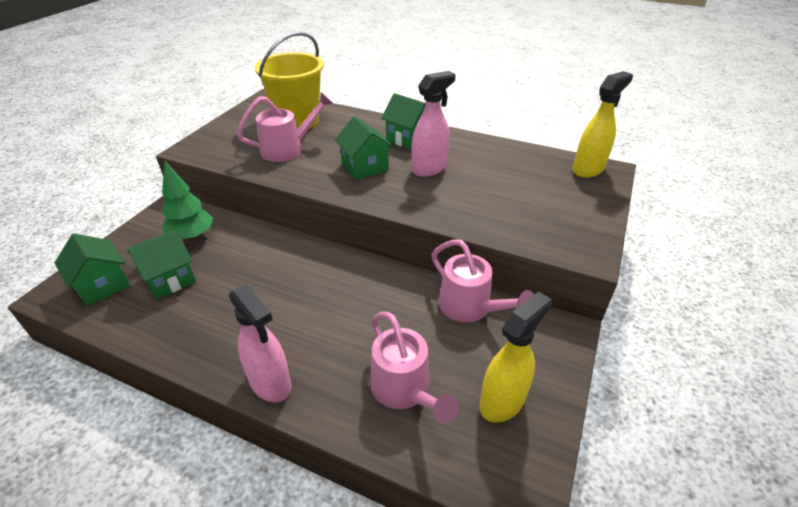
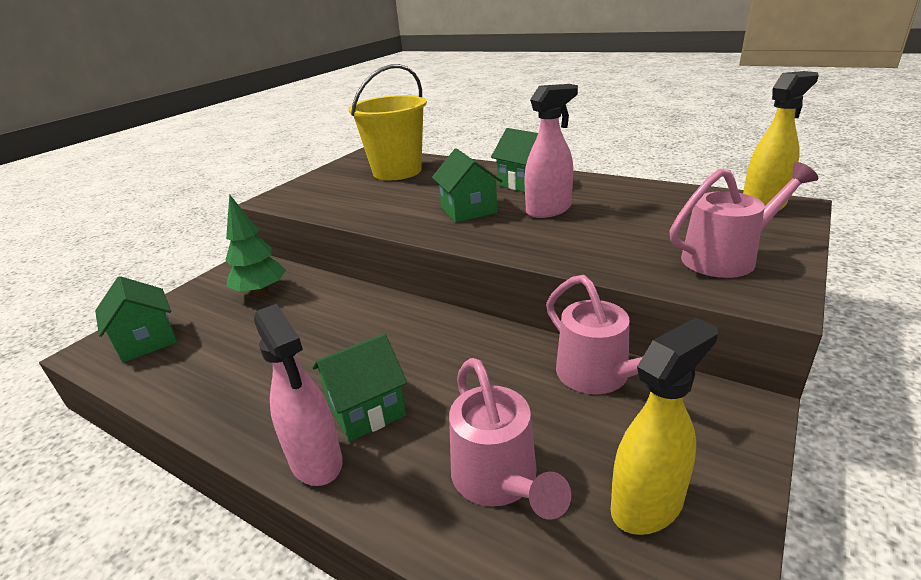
camera: 10 degrees right, 10 degrees down
(170, 279) = (224, 336): green house -> green house (366, 409)
(288, 149) = (381, 196): pink watering can -> pink watering can (727, 257)

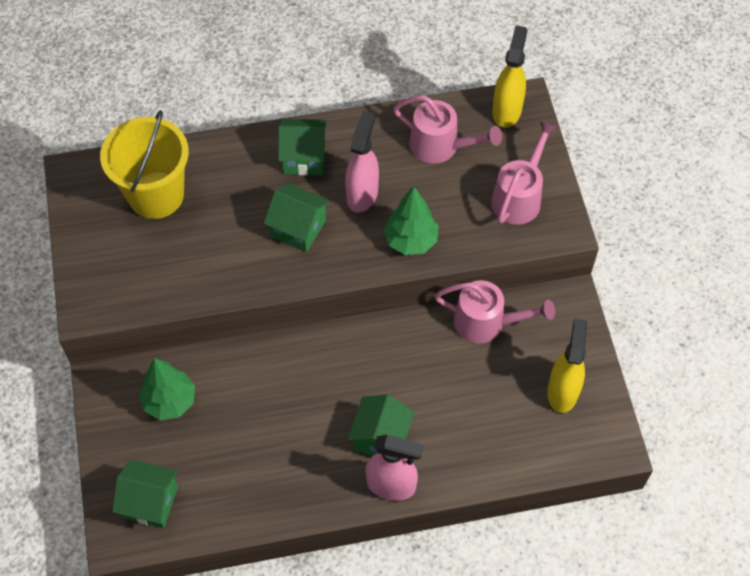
camera: 45 degrees left, 30 degrees up
(500, 481) = (492, 427): pink watering can -> pink watering can (441, 146)
(561, 246) = (411, 241): none -> green tree

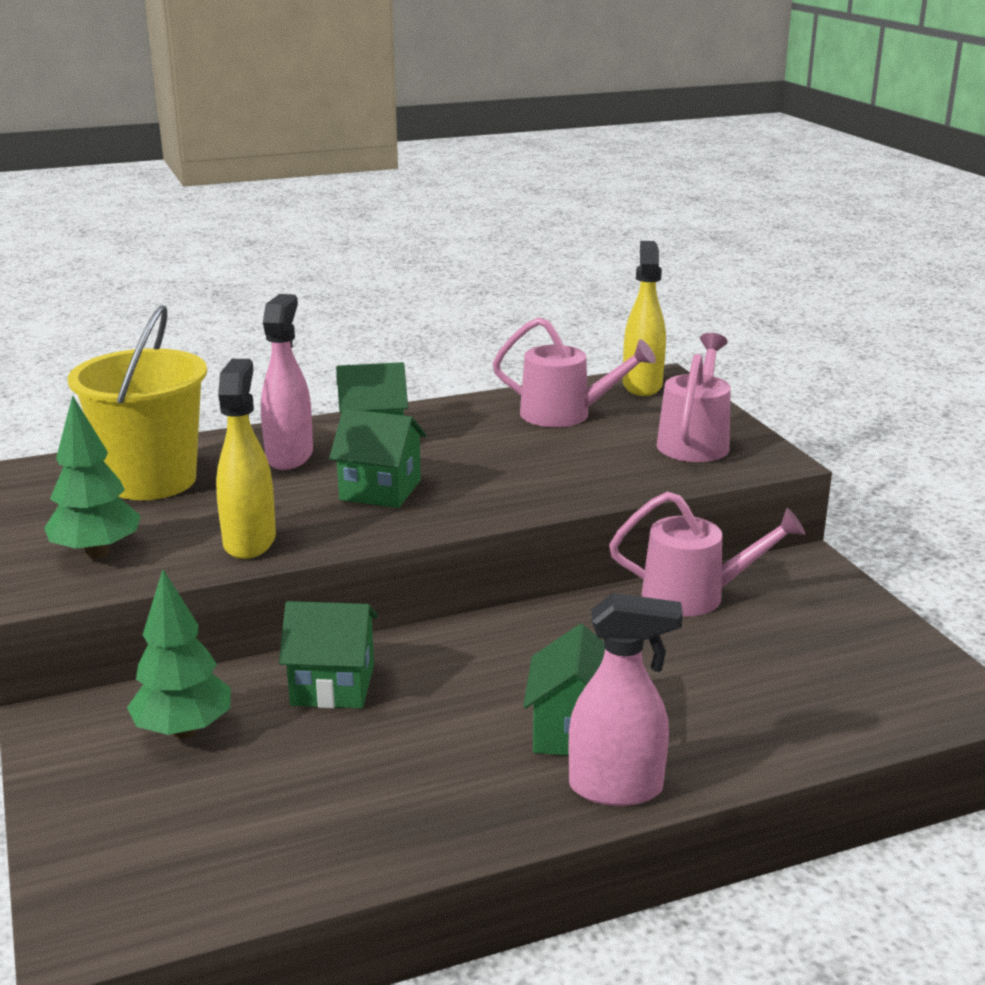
camera: 10 degrees left, 35 degrees down
(150, 502) = (153, 866): green house -> green house (333, 685)
(362, 194) = (468, 456): pink spray bottle -> pink spray bottle (289, 456)
(411, 241) = (556, 486): green tree -> green tree (97, 553)
(562, 391) = (851, 650): yellow spray bottle -> yellow spray bottle (250, 541)

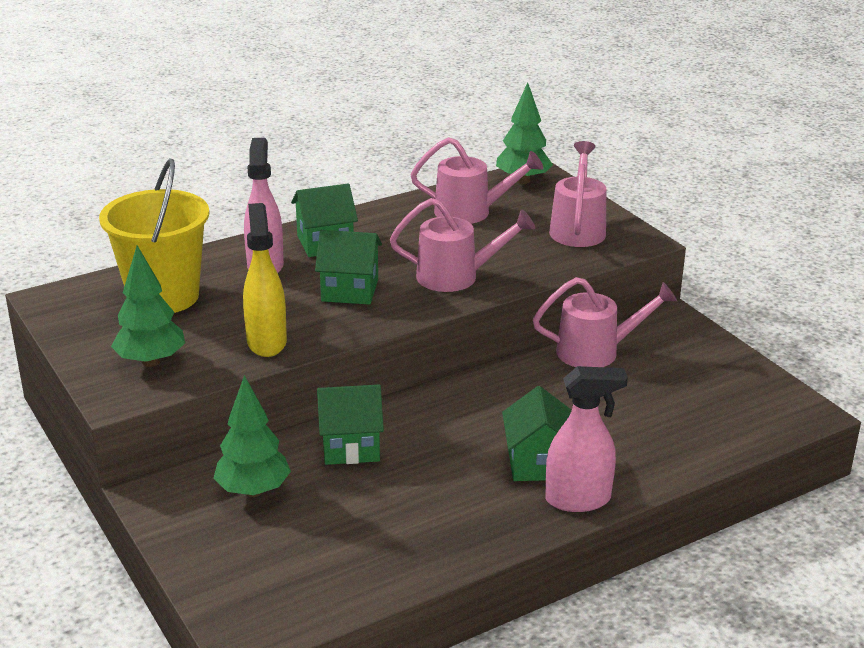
camera: 10 degrees left, 5 degrees up
(521, 484) = (457, 276): none -> pink watering can
(642, 385) = (523, 180): yellow spray bottle -> green tree

